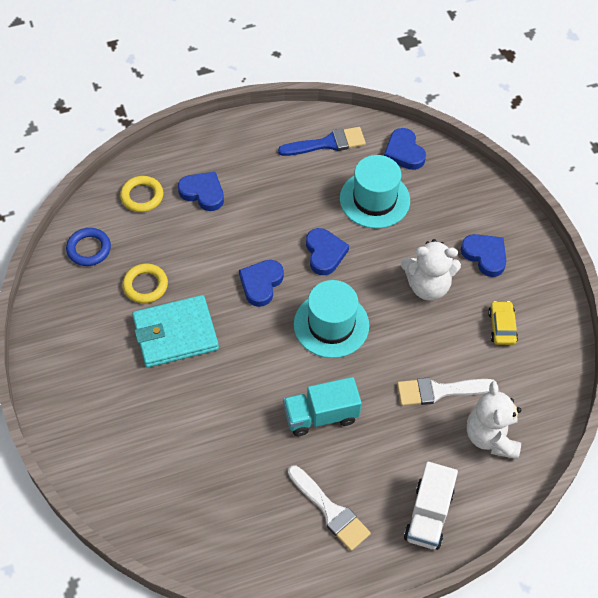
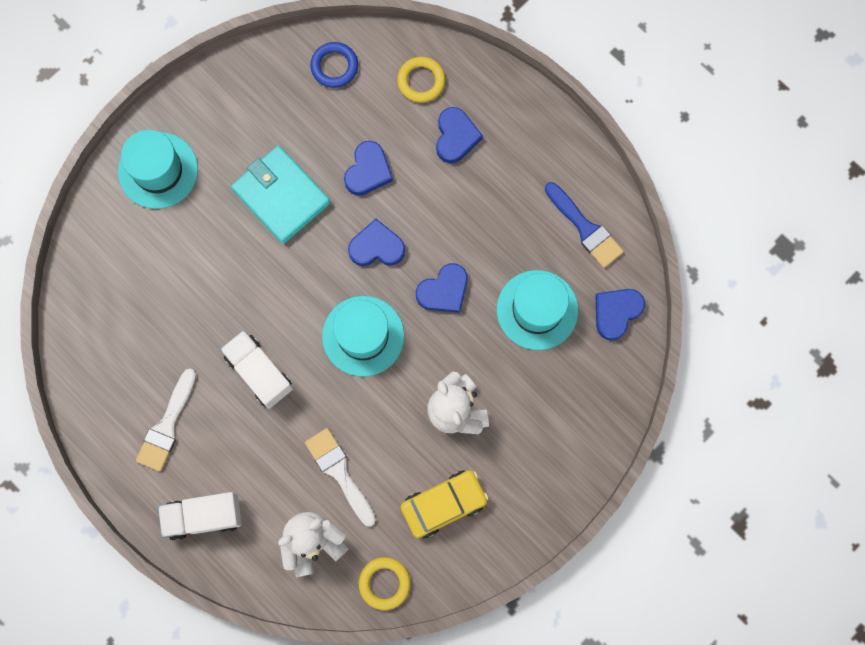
camera: 65 degrees right, 20 degrees up
(91, 420) = (158, 170): none -> turquoise hat
(145, 285) = (320, 140): yellow ring -> yellow ring (384, 583)
(321, 416) = (259, 372): turquoise truck -> white truck
(485, 256) = (523, 453): blue heart -> blue heart (368, 171)
(502, 327) = (444, 504): yellow car -> yellow car, size x1.56

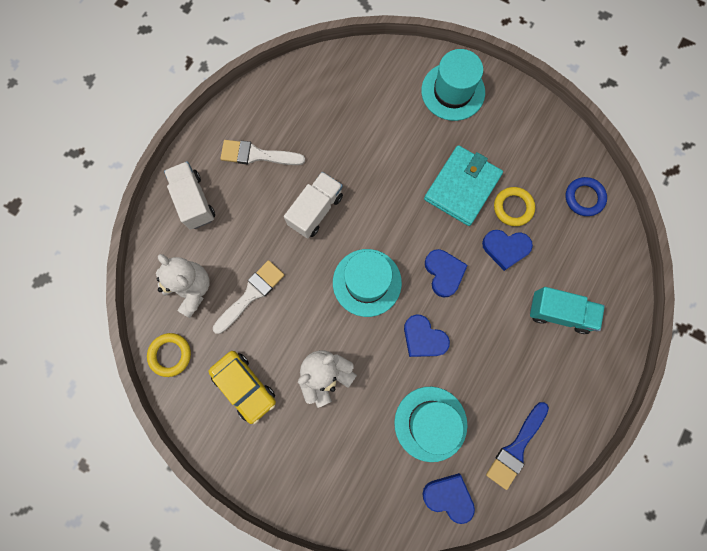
camera: 75 degrees right, 0 degrees up
(421, 81) = (597, 271): yellow ring -> yellow ring (513, 207)
(455, 137) = (559, 312): blue heart -> turquoise truck

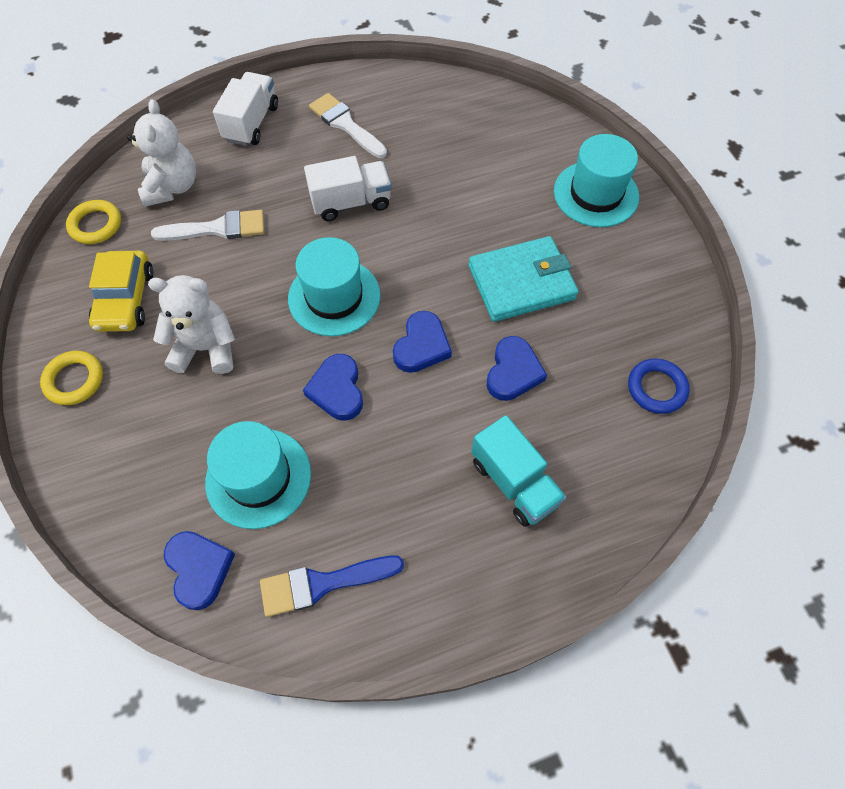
camera: 40 degrees right, 15 degrees down
(505, 248) = (513, 372): blue heart -> blue heart turned 120 degrees counterclockwise
(513, 207) = (560, 339): yellow ring -> yellow ring (74, 380)

